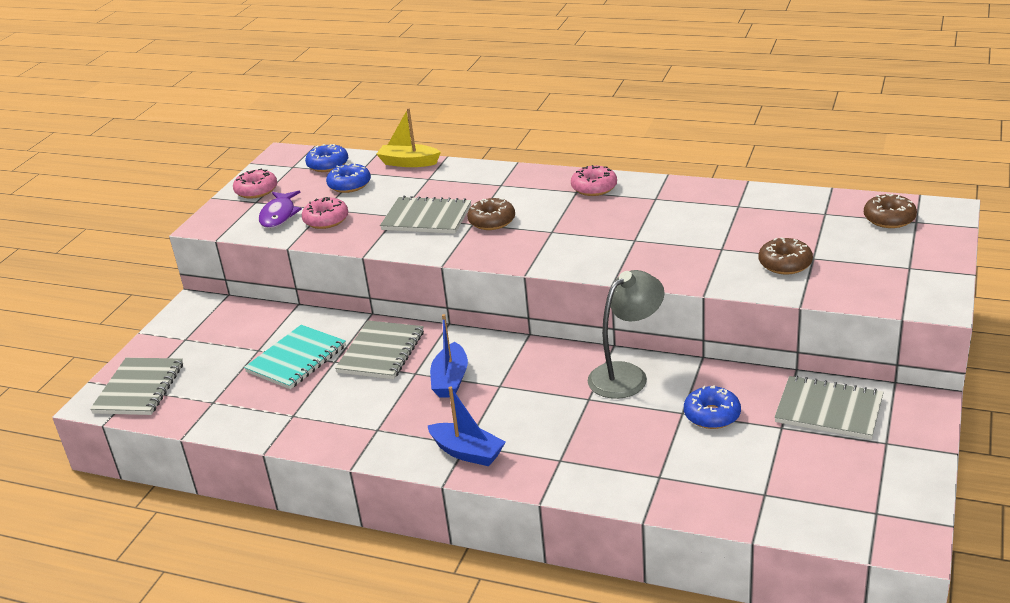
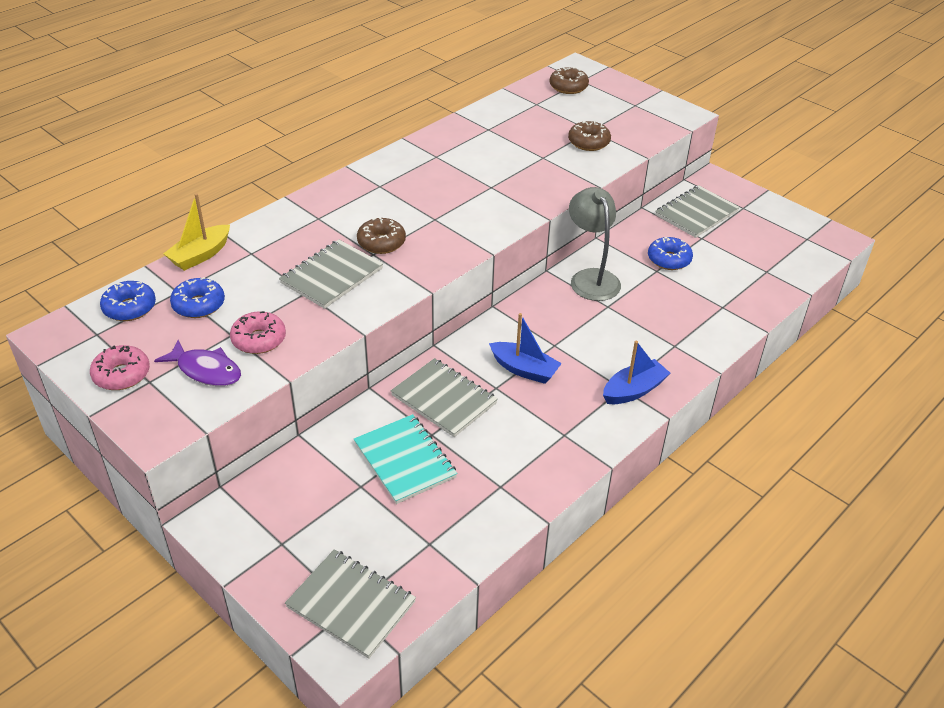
camera: 70 degrees left, 10 degrees up
(594, 188) = (384, 176): pink donut -> none

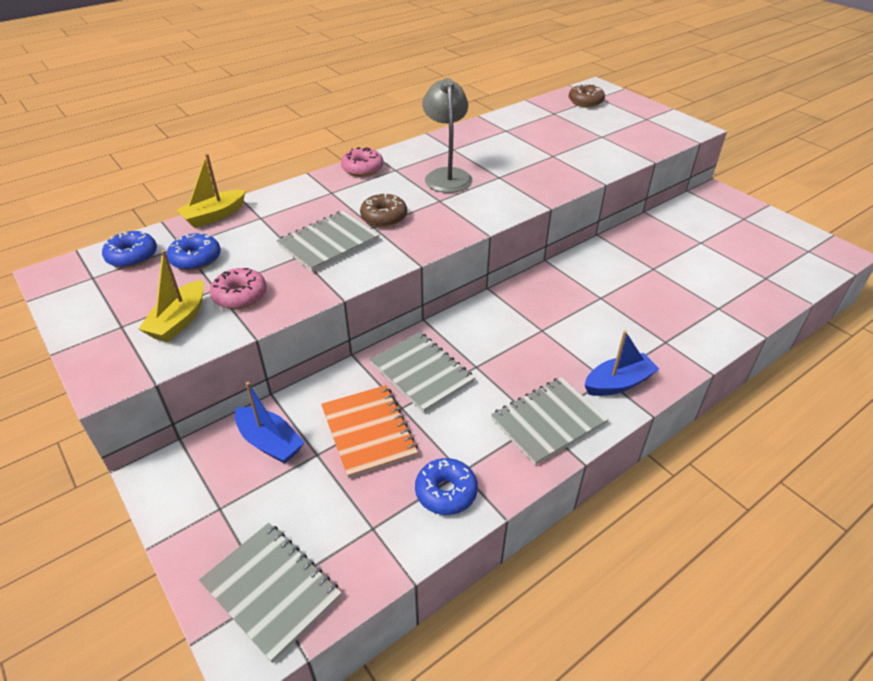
camera: 10 degrees right, 0 degrees up
(122, 375) = (98, 317): pink donut -> pink donut (362, 169)
(206, 370) = (179, 320): purple fish -> yellow boat
(405, 460) = (368, 432): turquoise notebook -> orange notebook
(524, 369) = (508, 351): blue boat -> blue boat (270, 442)
(588, 142) = (598, 146): brown donut -> none
(591, 278) = (587, 270): grey lamp -> grey lamp (447, 175)
(669, 259) = (666, 259): blue donut -> blue donut (446, 492)
(696, 213) = (697, 220): grey notebook -> grey notebook (548, 421)

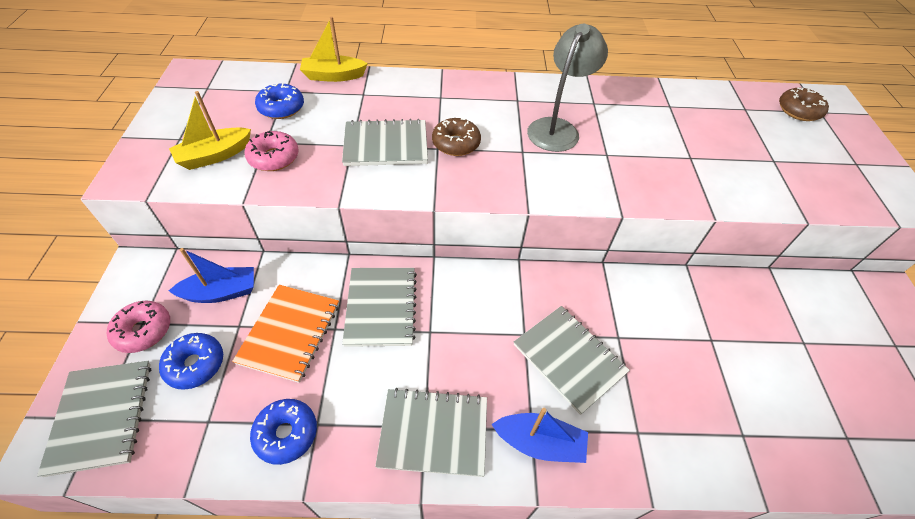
camera: 35 degrees right, 10 degrees up
(132, 256) = (246, 83): blue donut -> blue donut (195, 364)
(270, 442) = (221, 292): blue boat -> blue boat turned 90 degrees counterclockwise
(362, 169) = (490, 86): pink donut -> pink donut (143, 331)
(585, 327) = (569, 358): none -> grey notebook

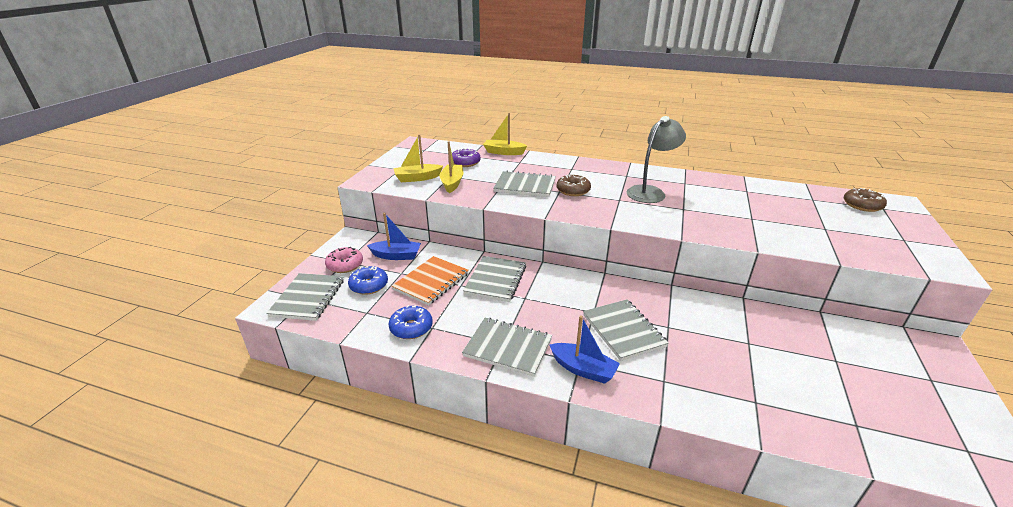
camera: 20 degrees right, 20 degrees down
(274, 158) = (452, 183): pink donut -> yellow boat
(281, 108) = (465, 163): blue donut -> purple donut

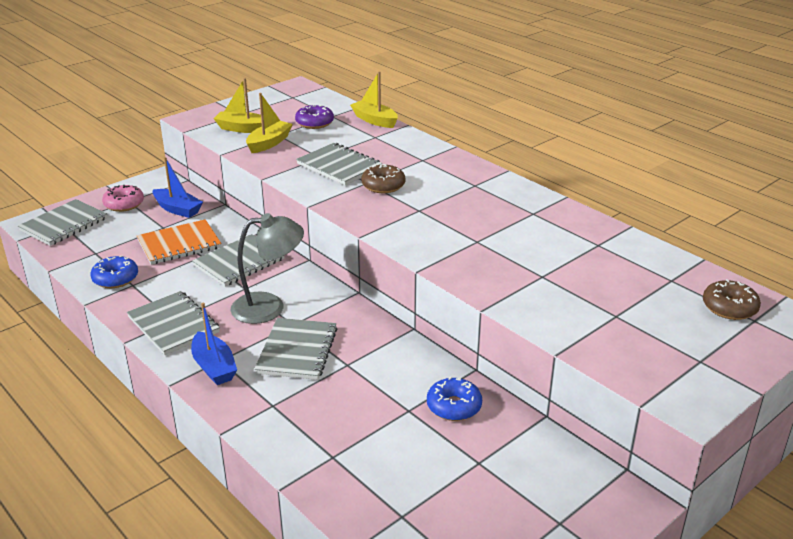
camera: 30 degrees right, 0 degrees up
(369, 285) = (123, 230): blue donut -> blue donut (454, 406)
(650, 192) = (471, 212): grey lamp -> grey lamp (269, 307)

